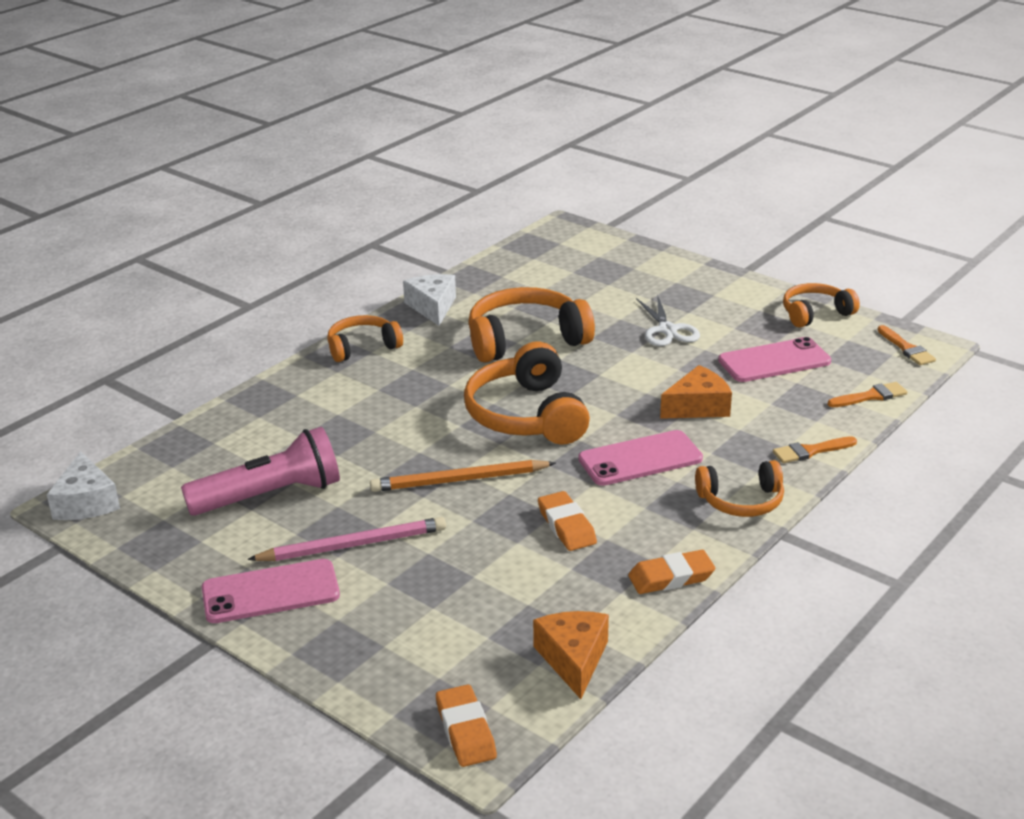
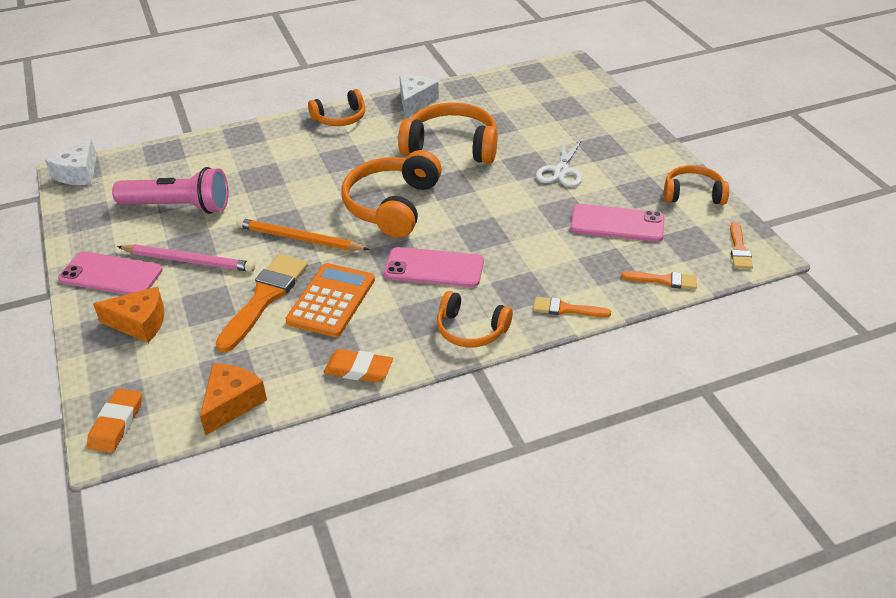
camera: 30 degrees right, 10 degrees up
(362, 347) = (340, 118): orange headphones -> orange headphones turned 150 degrees clockwise
(489, 550) = (264, 298): none -> orange brush
(566, 526) = (331, 300): orange eraser -> orange calculator
(698, 407) = (519, 241): orange cheese -> orange cheese (139, 323)

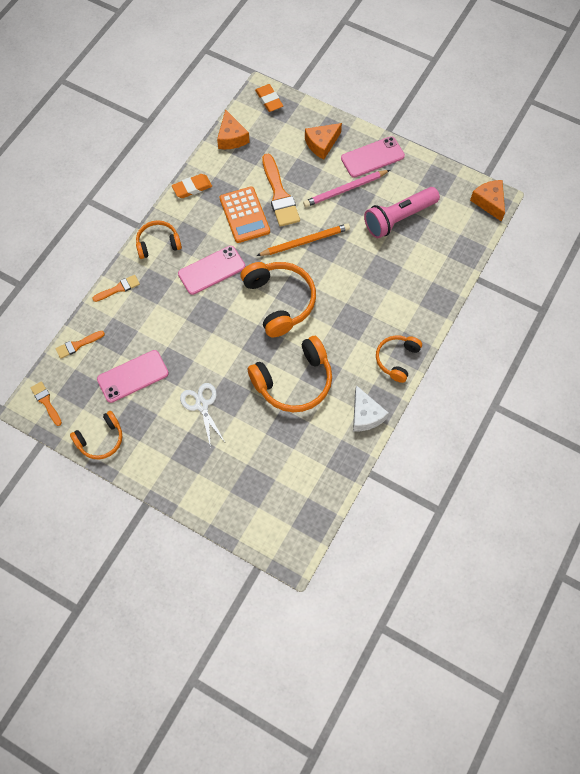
camera: 140 degrees right, 25 degrees up
(79, 173) = (489, 202): white cheese -> orange cheese

